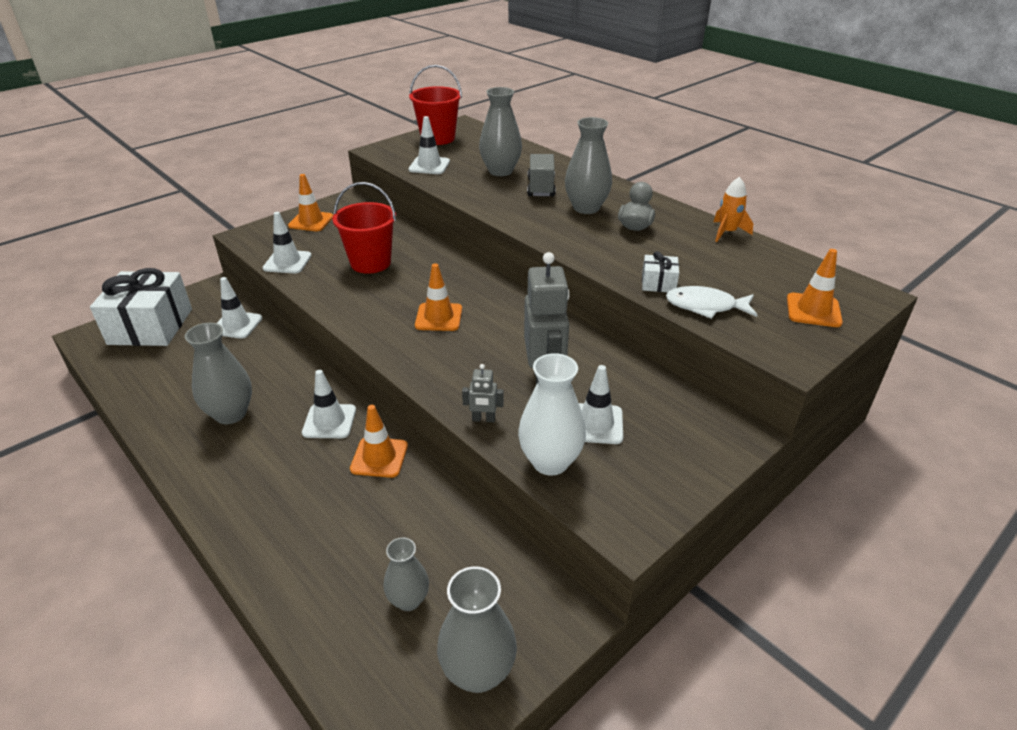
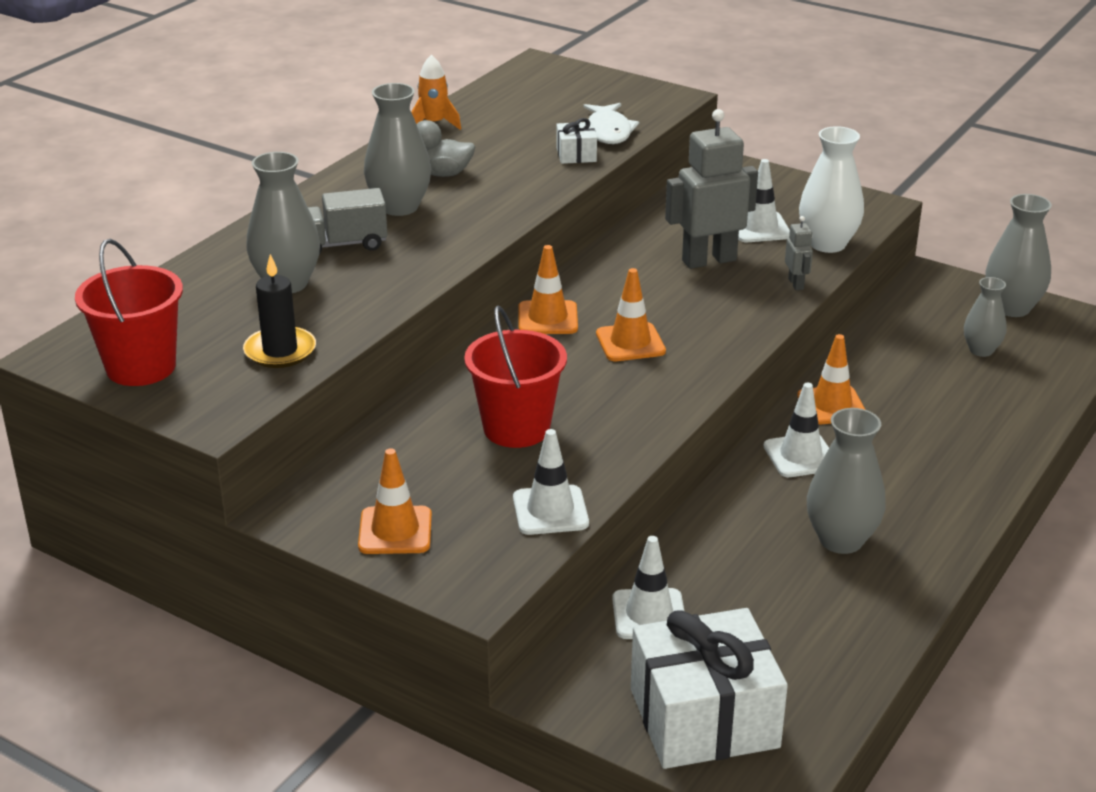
camera: 105 degrees left, 5 degrees down
(429, 166) = (280, 351): white traffic cone -> black candle
(813, 310) = (585, 87): orange traffic cone -> orange traffic cone (547, 318)

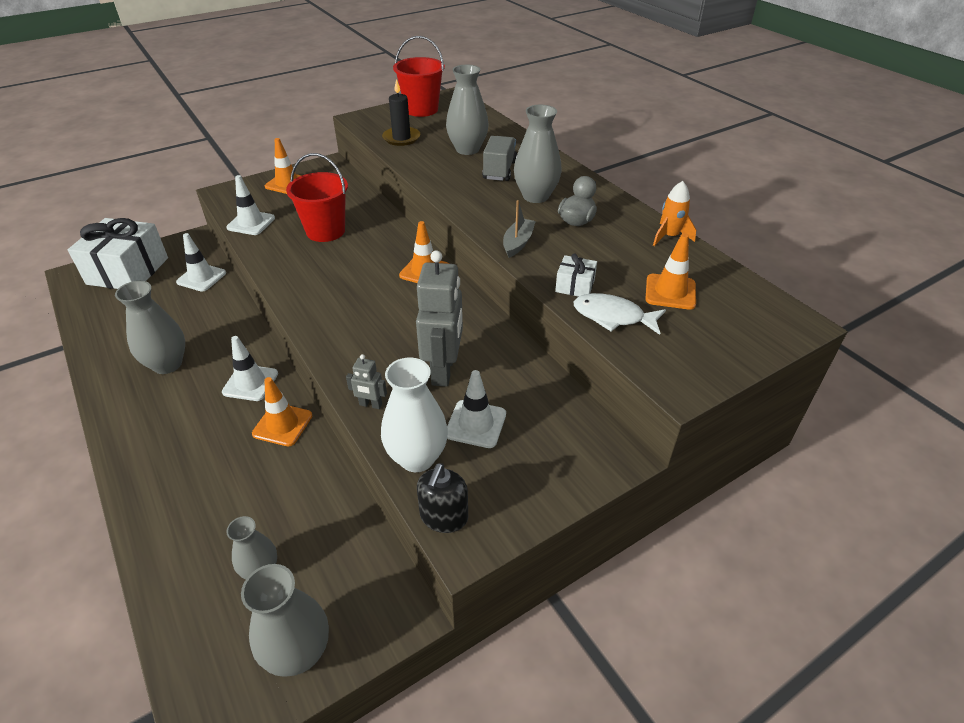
camera: 115 degrees right, 10 degrees up
(521, 196) = (518, 243): none -> grey boat
(630, 343) = (367, 294): orange traffic cone -> orange traffic cone (670, 292)
(868, 218) = (444, 517): none -> black soap dispenser

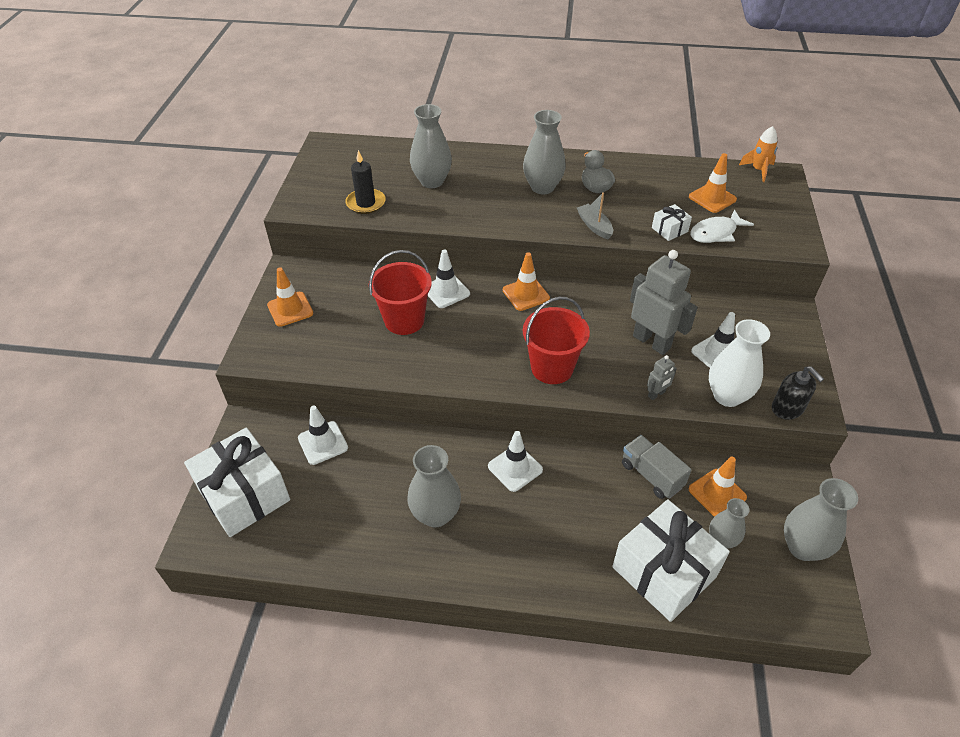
camera: 50 degrees left, 5 degrees up
(190, 540) = (664, 571): none -> white gift
(251, 223) = (333, 360): white traffic cone -> white traffic cone (446, 291)
(282, 425) = (584, 468): orange traffic cone -> orange traffic cone (717, 493)
(421, 109) = (327, 169): red bucket -> red bucket (552, 368)
(499, 170) = (485, 183): grey truck -> grey truck (651, 475)
(669, 236) = (654, 164): orange rocket -> orange rocket (758, 170)

